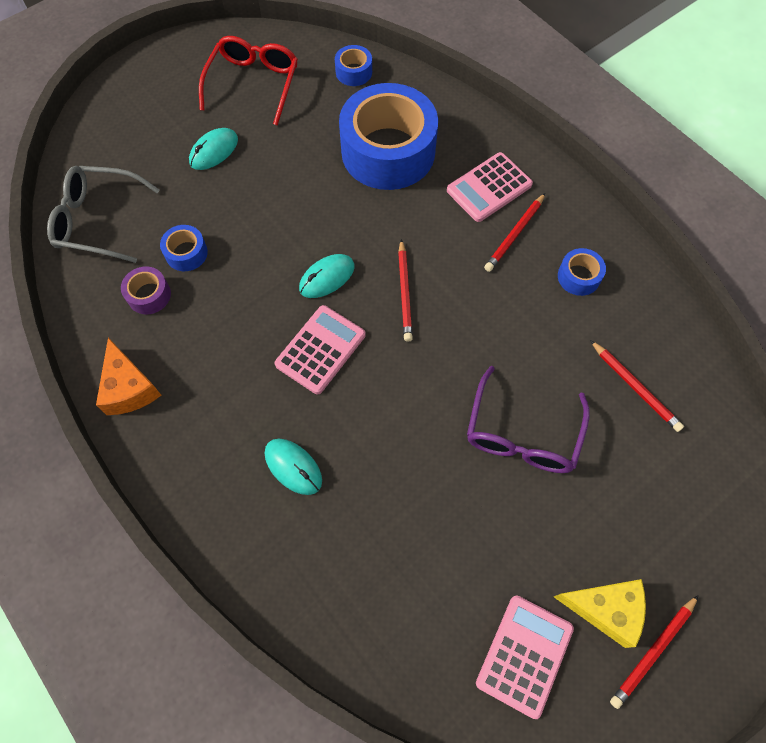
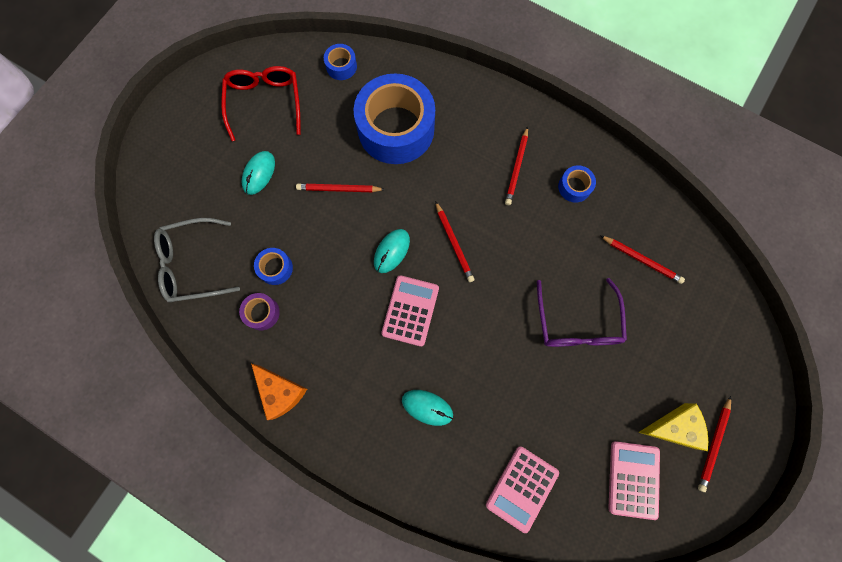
camera: 20 degrees left, 10 degrees up
(295, 193) = (339, 189): none -> red pencil
(489, 188) = (484, 135): pink calculator -> pink calculator (522, 488)

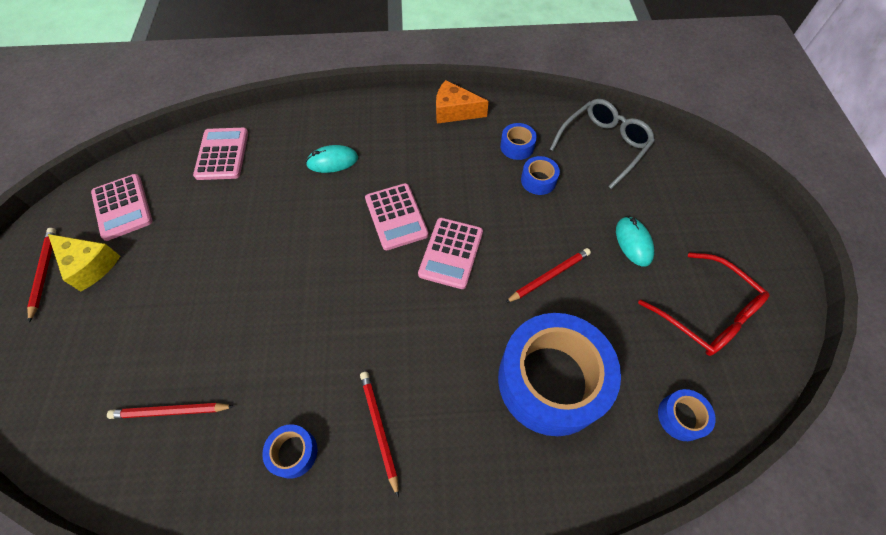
camera: 145 degrees right, 15 degrees down
(262, 313) = (517, 146): purple tape -> blue tape
(391, 251) = (451, 253): turquoise mouse -> pink calculator
(454, 243) = (396, 297): red pencil -> none
(577, 322) = (225, 300): purple glasses -> none
(674, 427) = (90, 265): yellow cheese -> yellow cheese turned 105 degrees counterclockwise

